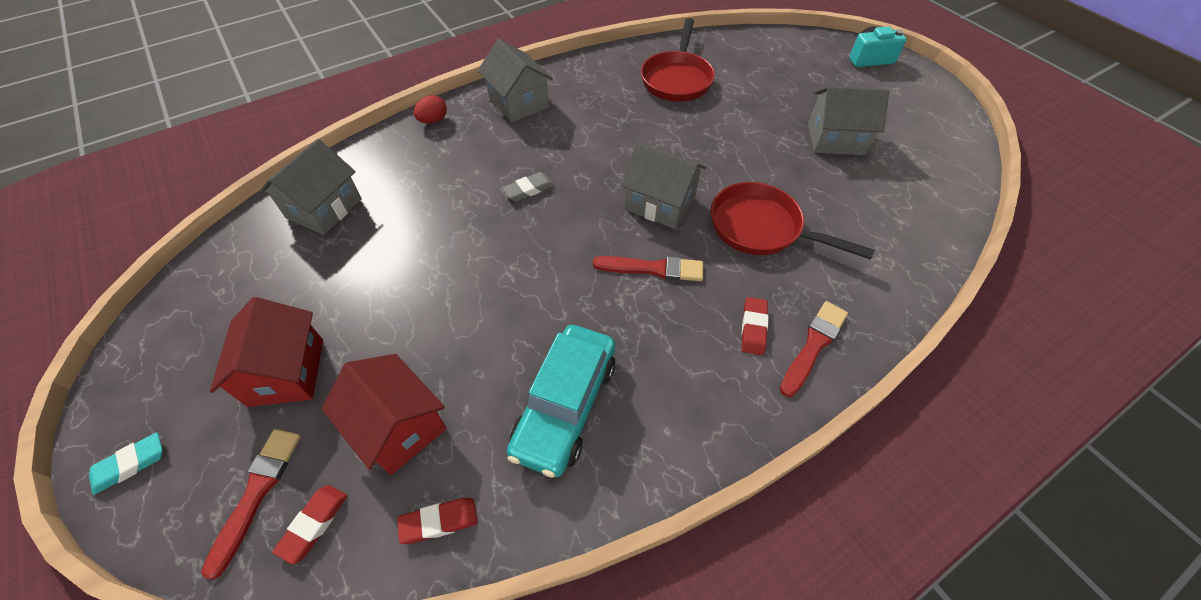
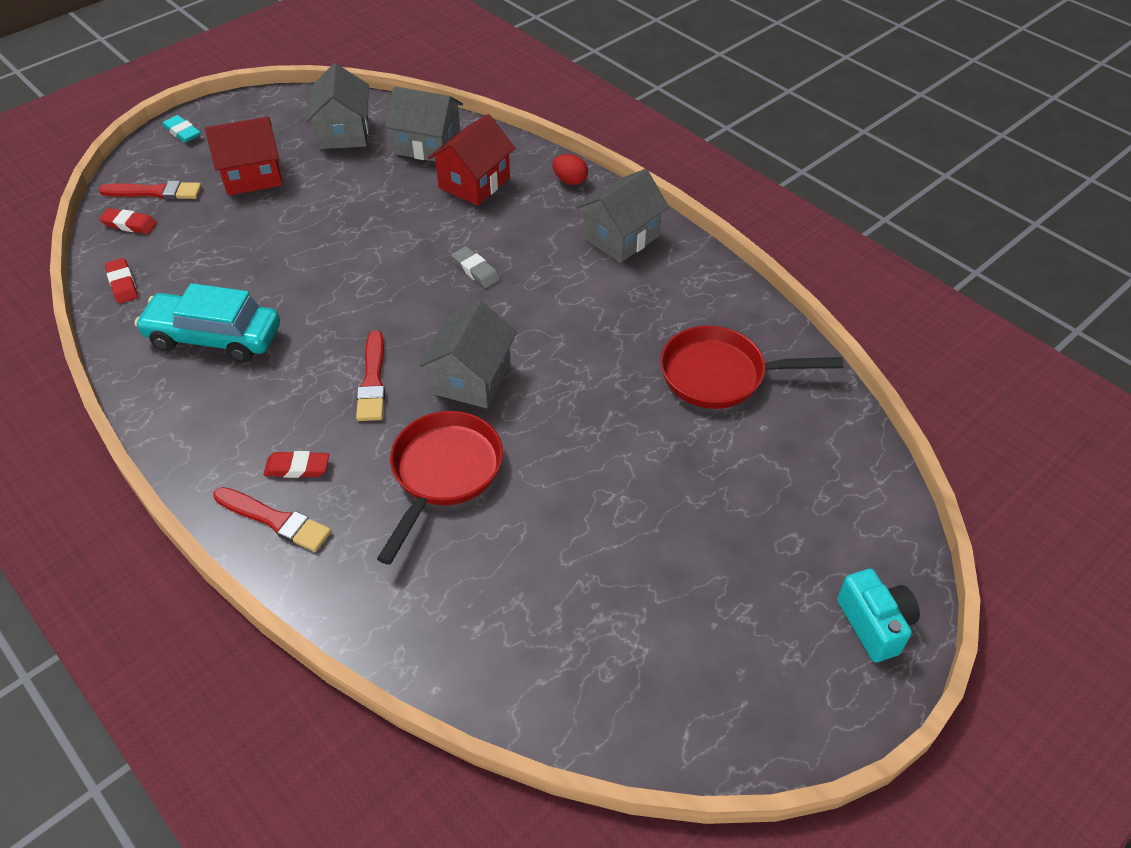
camera: 80 degrees right, 5 degrees down
(399, 427) = (201, 245): red house -> red house (474, 183)
(835, 139) = (635, 560): grey house -> grey house (343, 132)

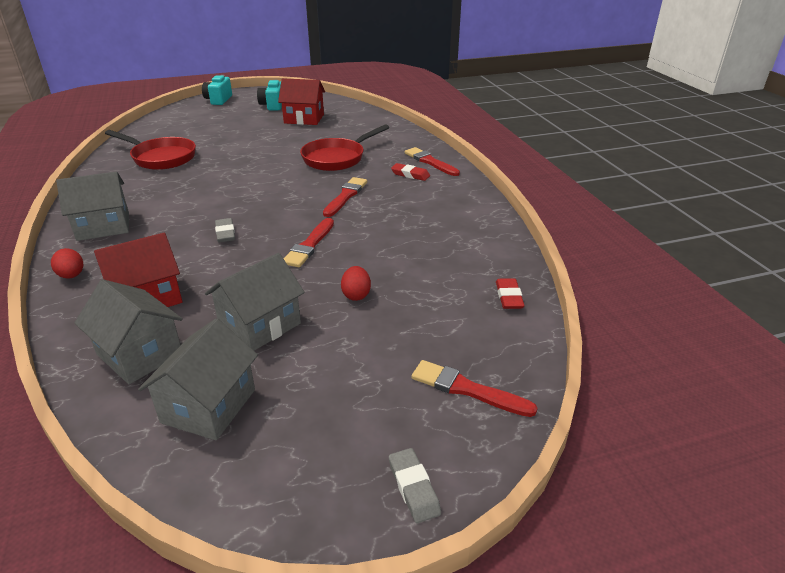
camera: 155 degrees left, 15 degrees down
(129, 224) = (500, 355): red eraser -> none
(182, 132) = (413, 488): turquoise eraser -> grey eraser
(214, 337) = (439, 241): turquoise car -> none
(252, 176) = (349, 376): red house -> red house (304, 119)
(281, 241) = (356, 295): none -> red egg
(366, 284) = (309, 245): none -> red brush
(471, 378) = (288, 185): grey house -> grey house (260, 325)
(730, 646) = (272, 105): none -> turquoise camera

